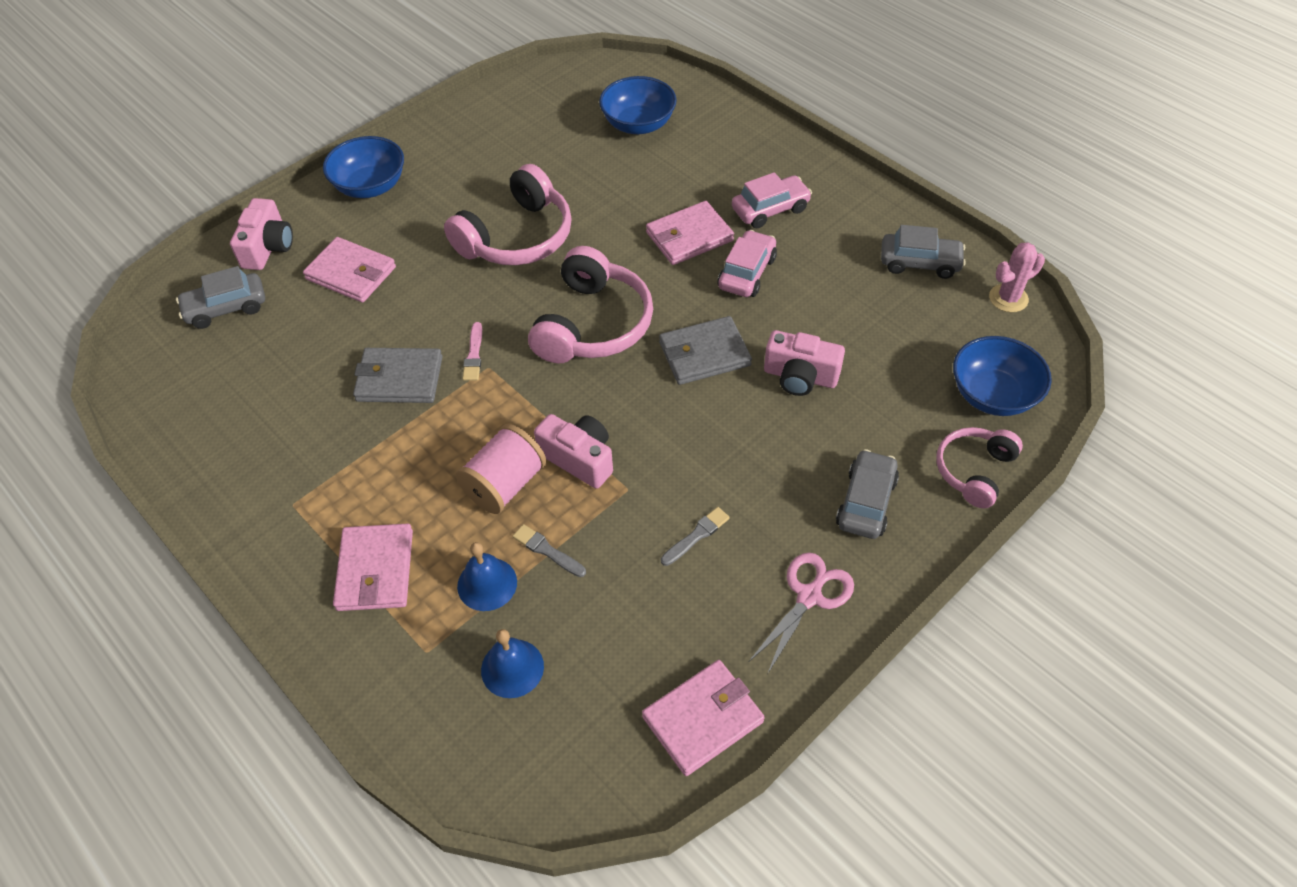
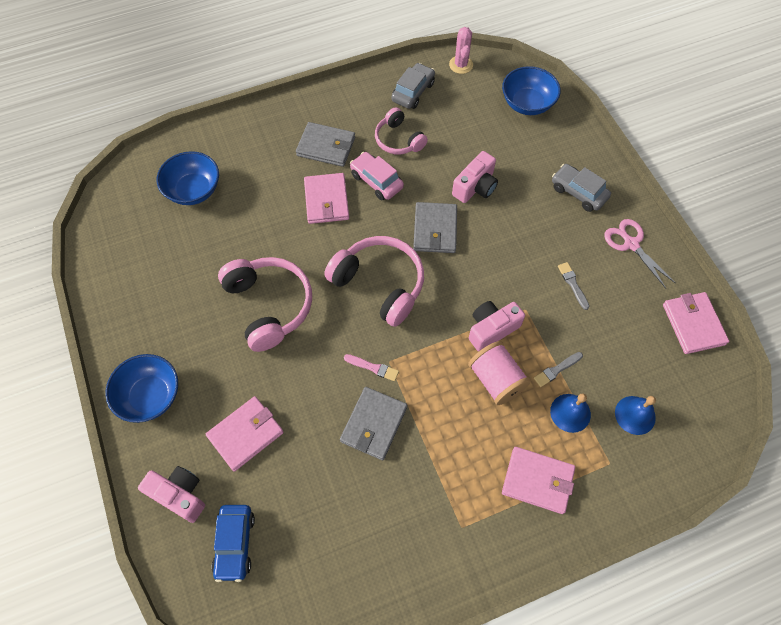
camera: 70 degrees left, 10 degrees up
(226, 308) = (235, 544): grey car -> blue car
(770, 209) = (326, 146): pink car -> grey wallet
(974, 471) = (575, 135): pink headphones -> pink headphones (398, 140)

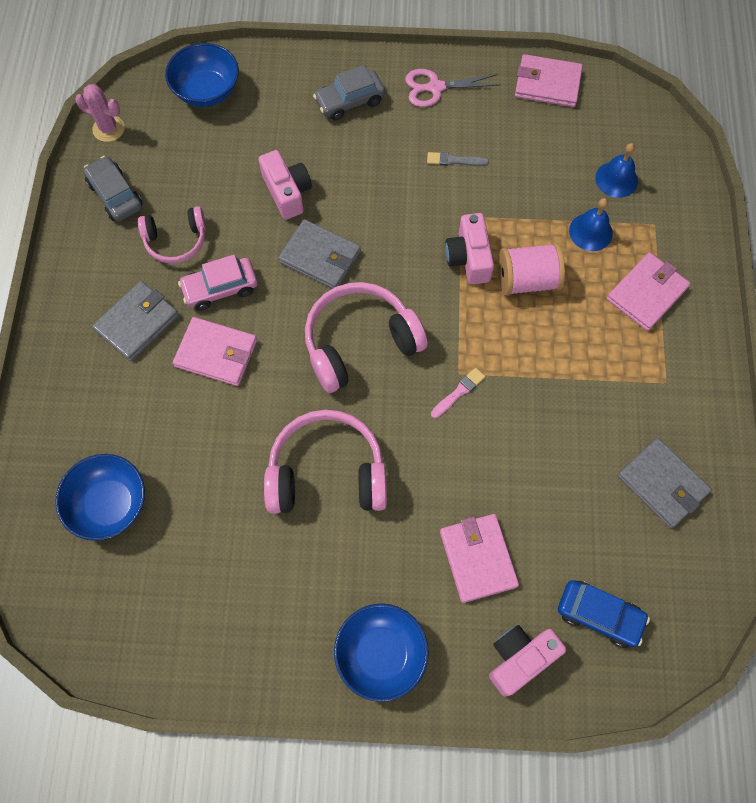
camera: 65 degrees left, 5 degrees up
(374, 424) = (524, 419): grey wallet -> grey wallet (662, 484)
(557, 370) = (541, 221): grey brush -> none

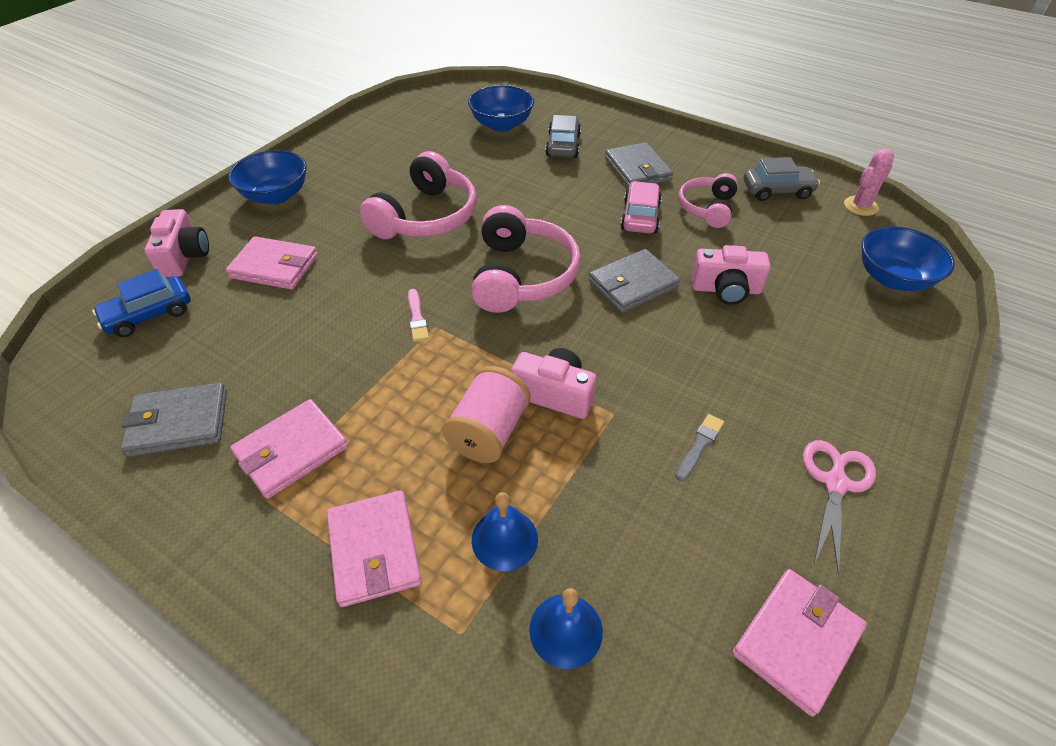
camera: 120 degrees right, 20 degrees down
(216, 353) = (579, 197): pink wallet -> pink wallet (291, 451)
(349, 101) = (839, 385): grey car -> grey car (563, 145)

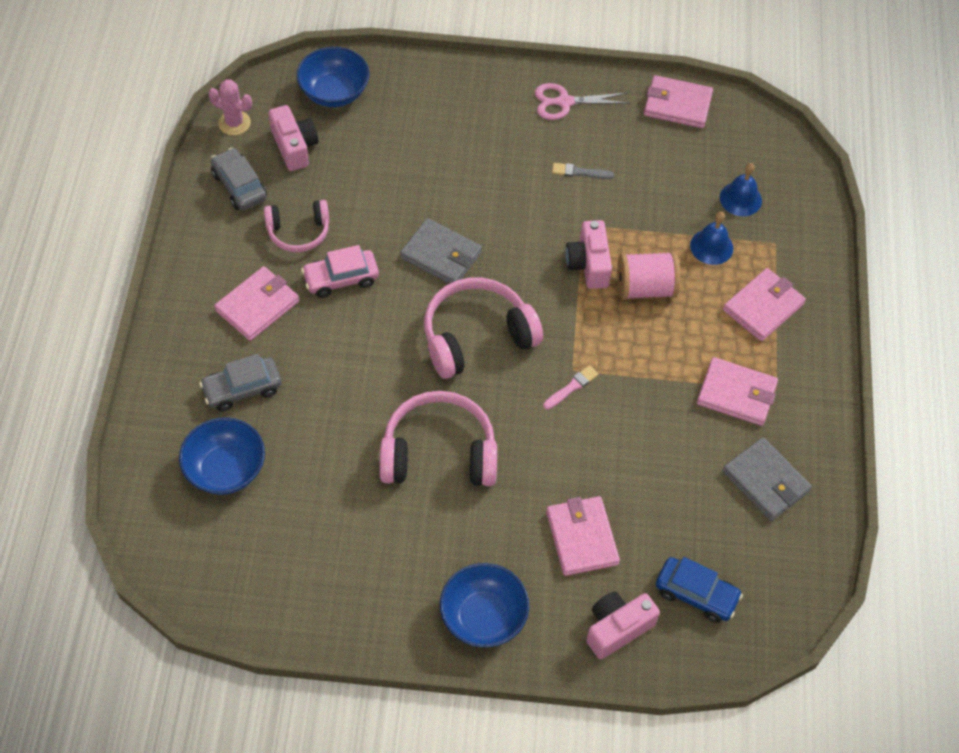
camera: 120 degrees left, 10 degrees up
(637, 169) = (257, 306): grey wallet -> pink wallet
(725, 289) = (411, 193): pink camera -> pink camera (294, 147)

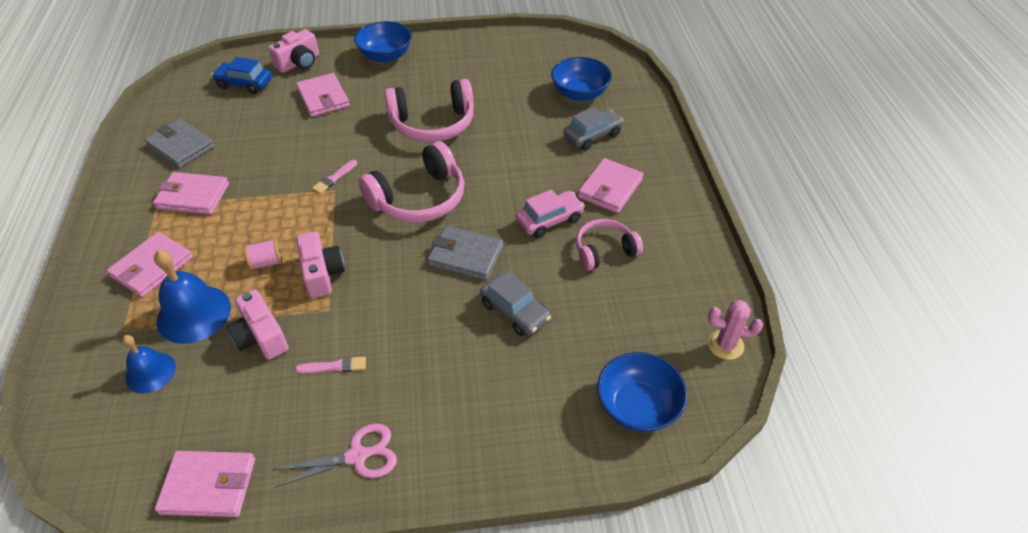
camera: 170 degrees right, 10 degrees down
(239, 186) = (681, 281): grey car -> grey car (515, 311)
(294, 147) = (649, 332): pink camera -> pink camera (261, 337)
(580, 172) = (334, 366): grey brush -> pink brush
(645, 288) = (267, 263): pink spool -> pink spool, size x0.59
(711, 246) = (194, 314): blue bell -> blue bell, size x1.60

